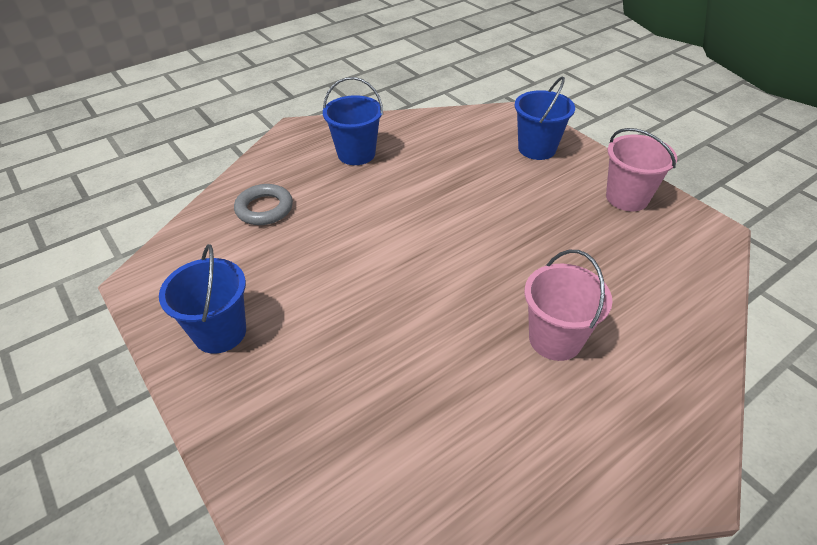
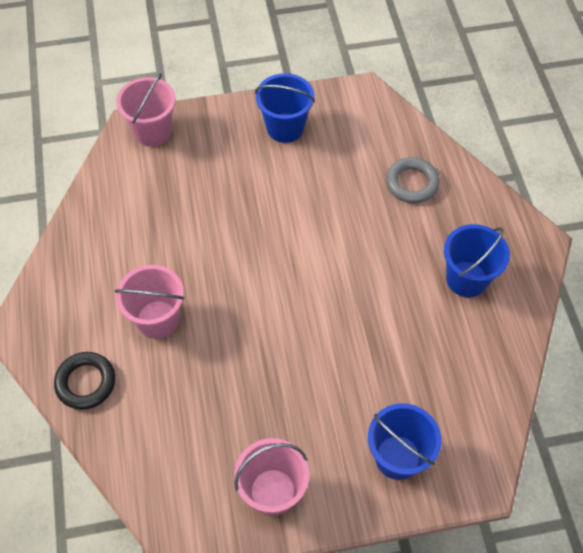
camera: 115 degrees right, 15 degrees up
(280, 490) = (153, 131): none -> pink bucket
(676, 367) = (86, 382): none -> black ring

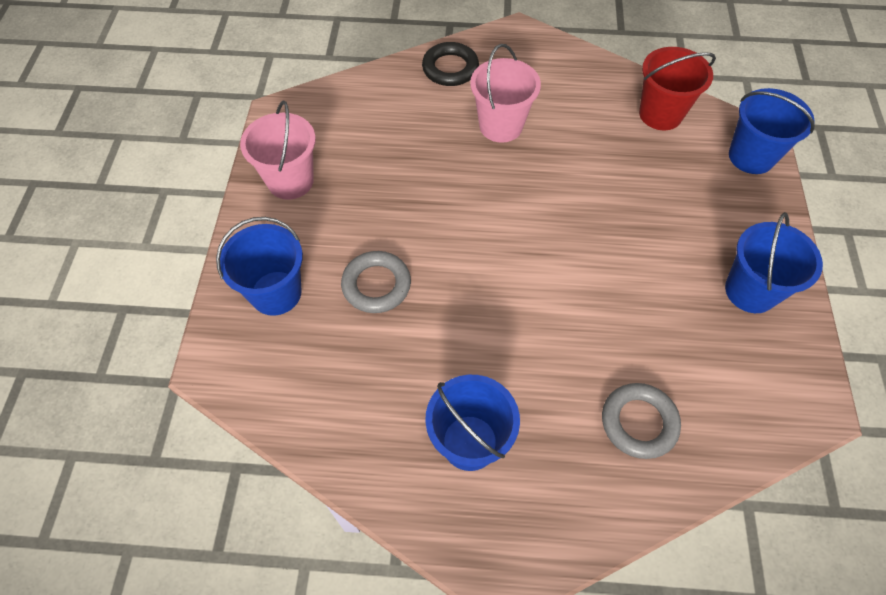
camera: 105 degrees right, 0 degrees up
(116, 196) = (660, 114): none -> red bucket
(153, 131) = (751, 156): pink bucket -> blue bucket
(362, 377) = (376, 285): none -> grey ring

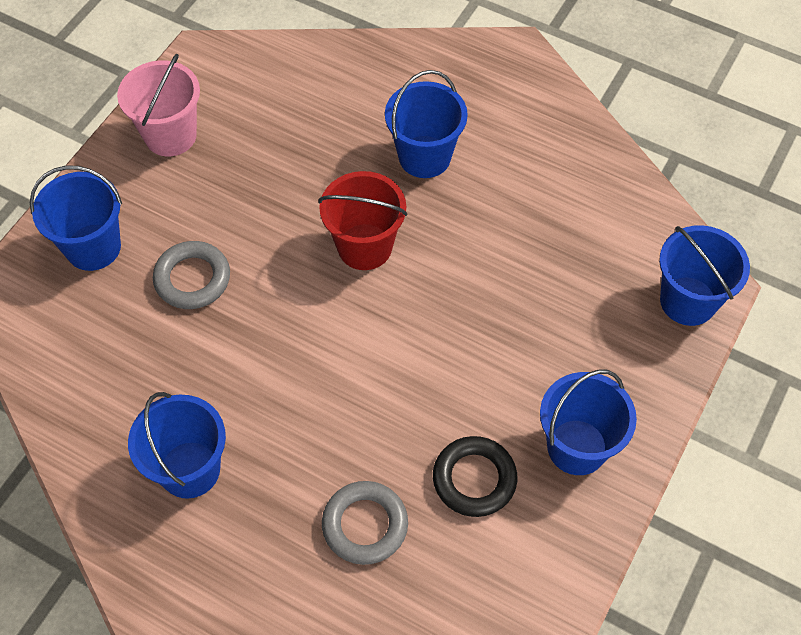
camera: 25 degrees right, 0 degrees up
(450, 68) = (410, 69): black ring -> black ring (474, 479)
(500, 126) = (424, 157): pink bucket -> blue bucket
(660, 114) = (615, 211): red bucket -> red bucket (364, 247)

